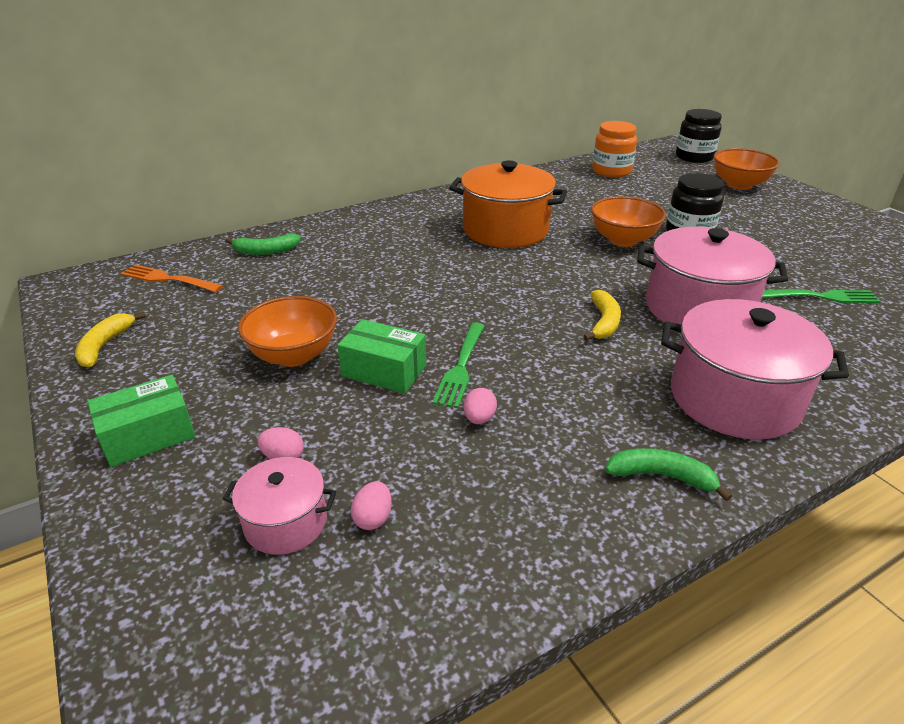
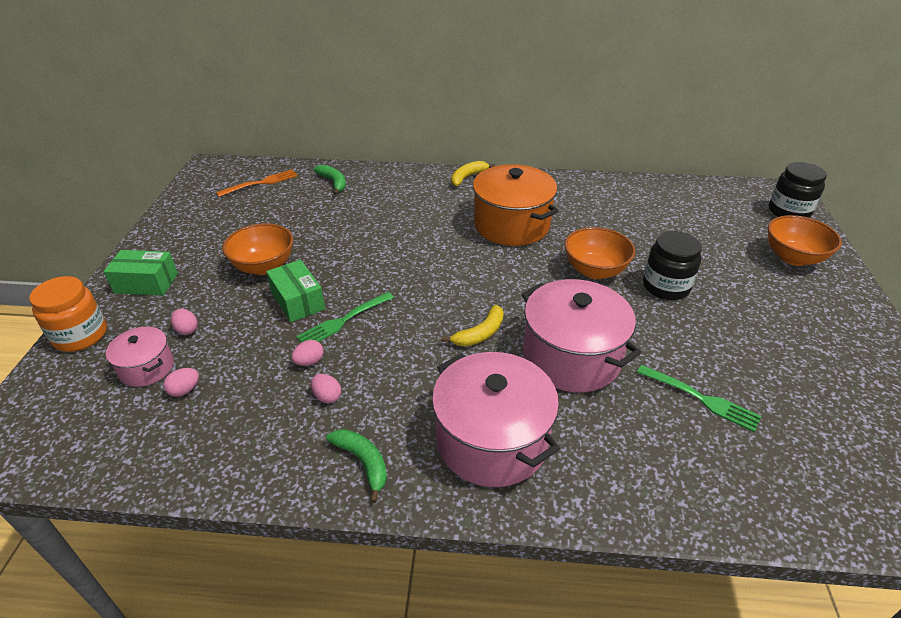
camera: 35 degrees right, 5 degrees up
(105, 346) = (185, 217): yellow banana -> yellow banana (467, 177)
(169, 279) = (260, 183): orange fork -> orange fork turned 90 degrees clockwise
(266, 251) = (333, 182): green banana -> green banana turned 150 degrees counterclockwise
(544, 440) = (327, 396): none -> pink egg
(611, 171) = (679, 200): orange jar -> orange jar (80, 335)

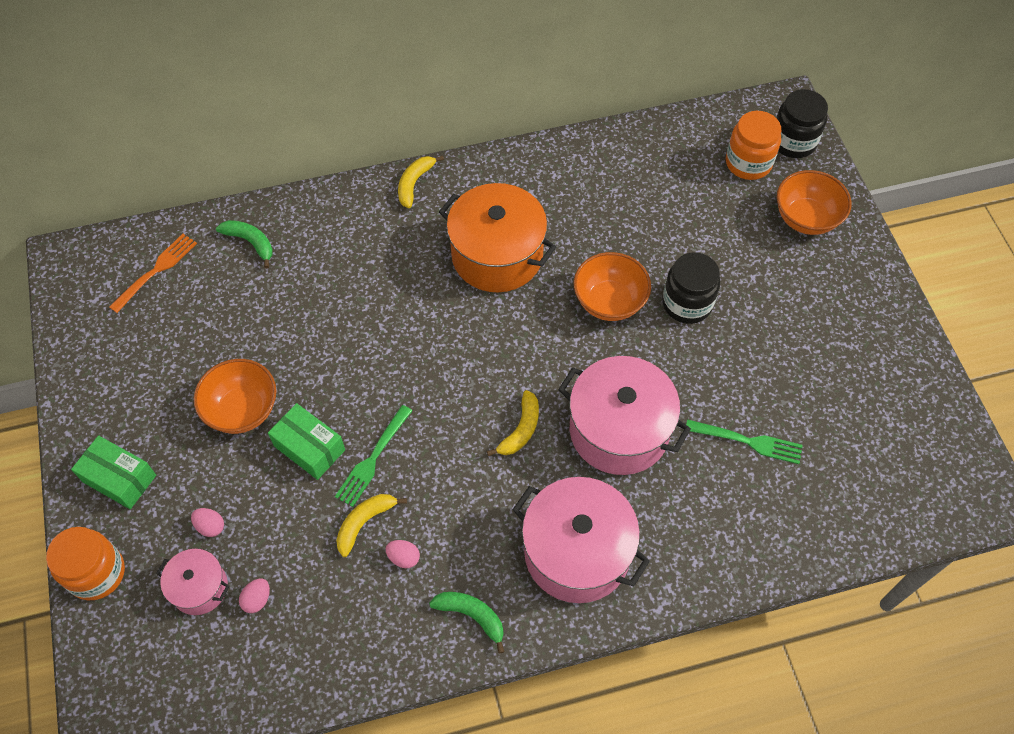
camera: 20 degrees left, 20 degrees up
(146, 283) = (119, 478): green box -> green box turned 45 degrees clockwise
(309, 361) = (364, 523): pink egg -> yellow banana
(745, 216) = (748, 163): none -> orange jar

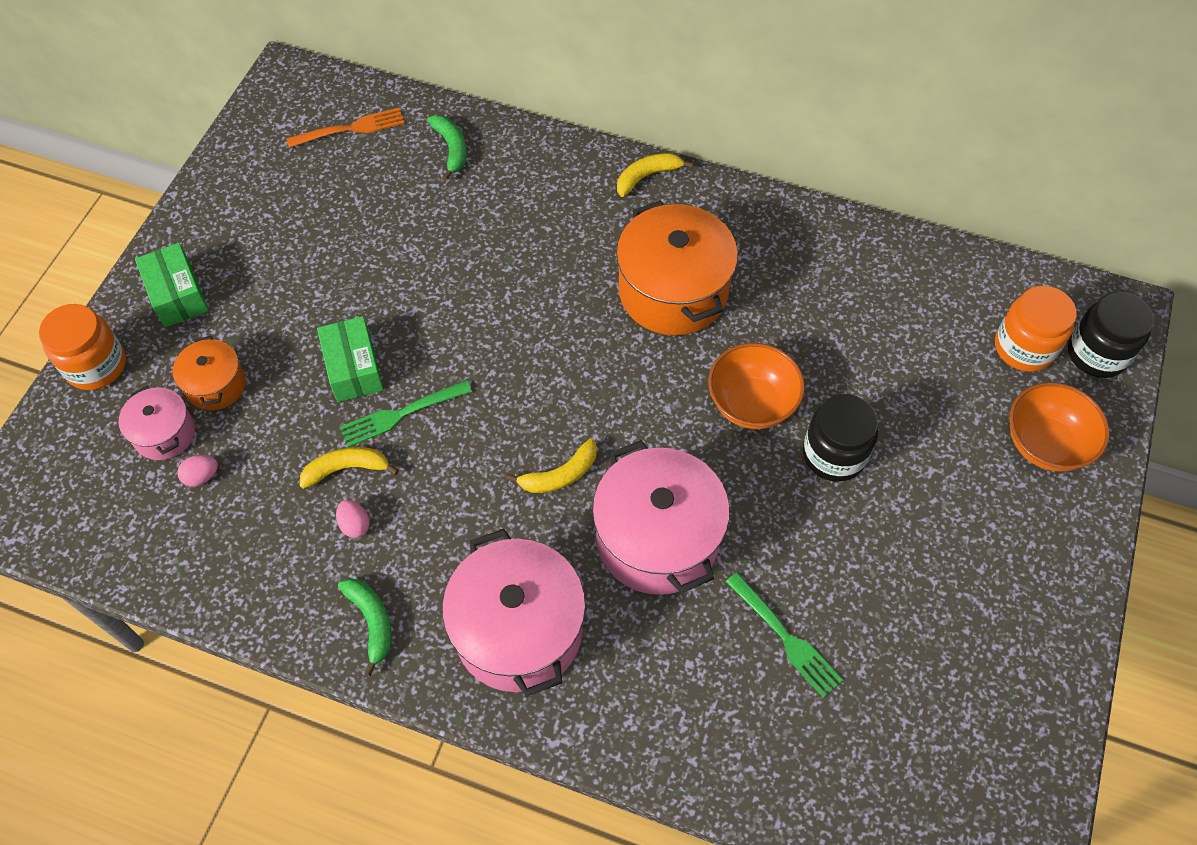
camera: 35 degrees right, 0 degrees up
(210, 526) = (216, 385): pink egg -> orange pot
(242, 410) = (324, 297): orange bowl -> none

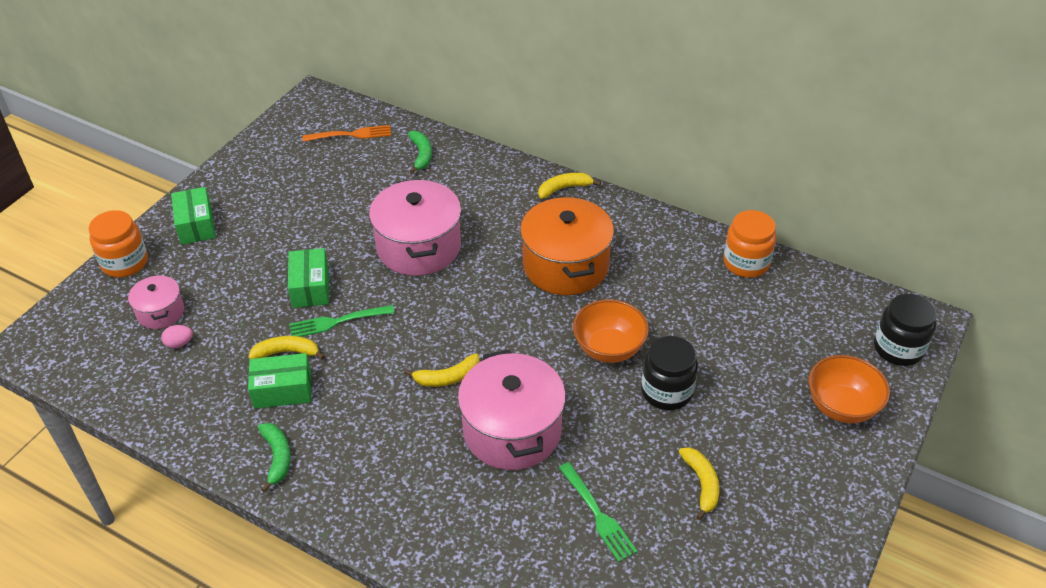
camera: 10 degrees right, 15 degrees down
(216, 385) = (207, 286): orange pot -> none
(355, 525) = (282, 390): pink egg -> green box
(518, 630) = (387, 479): pink pot -> pink pot (418, 247)
(900, 576) = (701, 484): none -> yellow banana
(1024, 347) = (838, 337): orange jar -> orange jar (746, 263)

